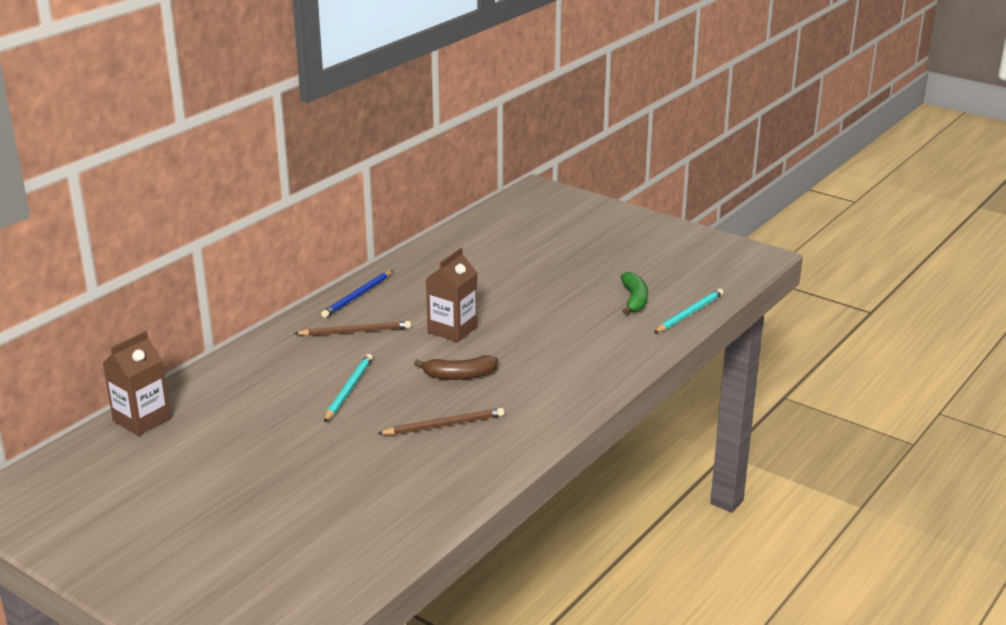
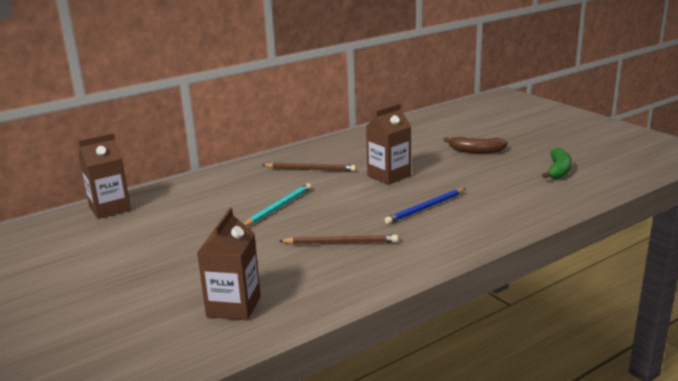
camera: 20 degrees right, 5 degrees down
(357, 296) = (327, 147): blue pencil -> blue pencil (425, 208)
(374, 515) = (233, 306): none -> brown carton
(459, 375) = (375, 208): brown banana -> brown banana (476, 151)
(689, 313) = (607, 185): turquoise pencil -> none

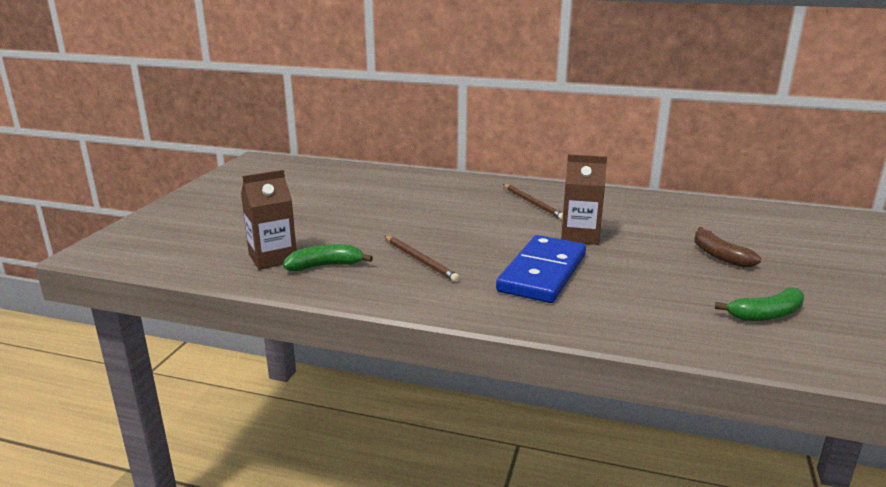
camera: 50 degrees right, 0 degrees up
(110, 208) = (359, 171): brown carton -> none
(278, 207) = (445, 217): turquoise pencil -> none
(289, 285) = (325, 266): none -> green banana
(425, 208) = (542, 273): blue pencil -> blue domino

